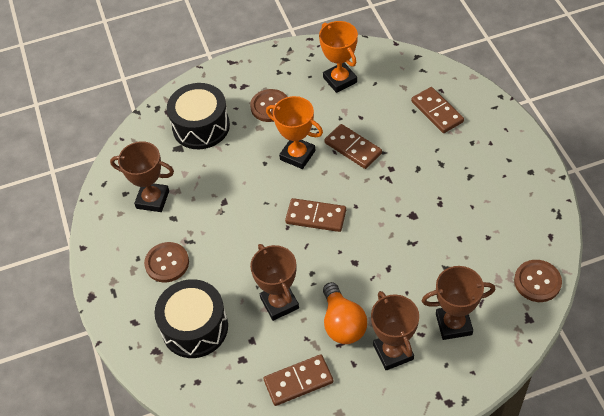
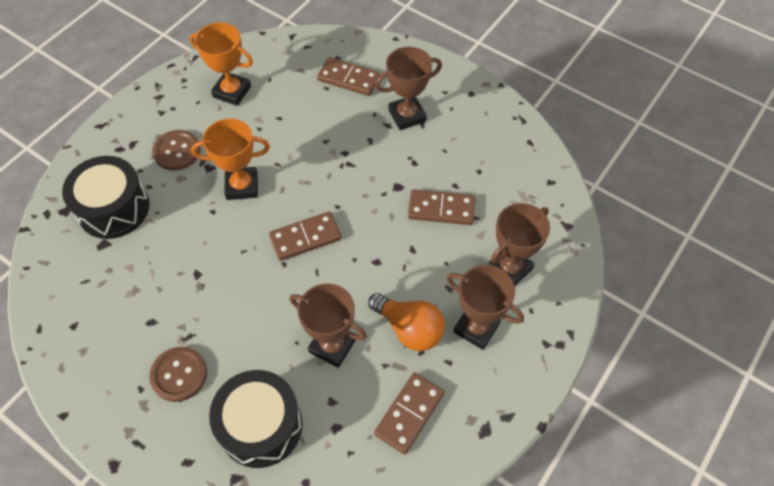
camera: 40 degrees left, 5 degrees up
(152, 199) = (112, 315): brown trophy -> brown trophy (407, 115)
(353, 148) = (293, 151): brown domino -> brown domino (441, 209)
(537, 282) = (549, 188): brown button -> none

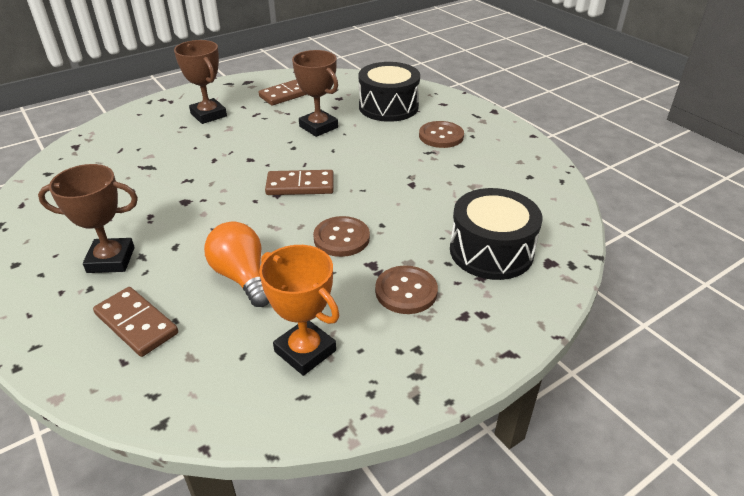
camera: 160 degrees left, 20 degrees down
(242, 186) = (341, 238): orange trophy -> brown button
(409, 329) = (256, 123): orange light bulb -> orange light bulb (242, 277)
(441, 209) = (163, 177): brown domino -> none
(509, 268) = (150, 134): brown trophy -> none

